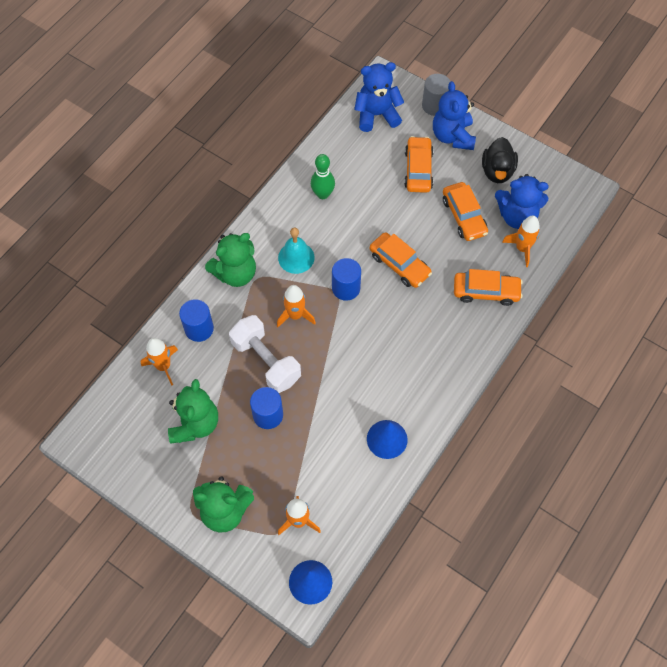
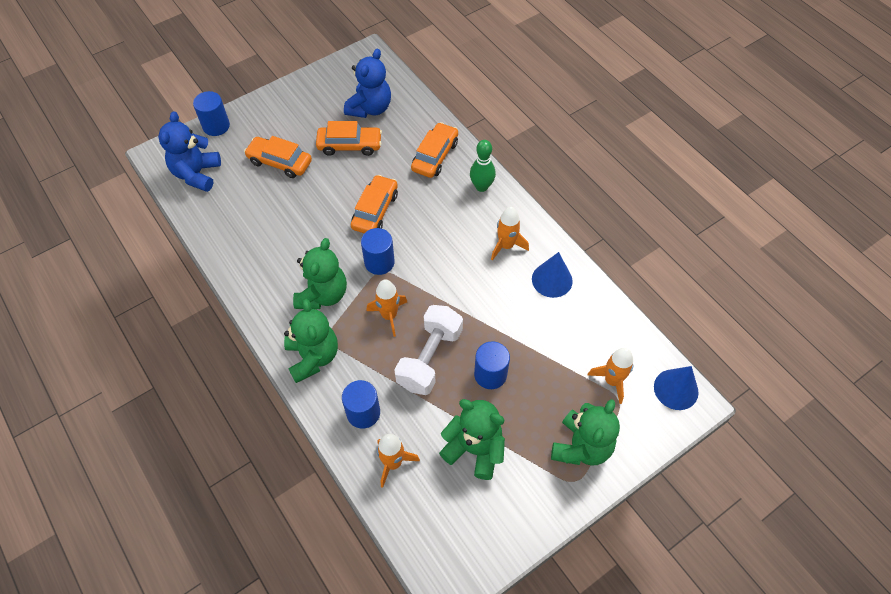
camera: 70 degrees left, 5 degrees down
(266, 361) = (429, 358): white dumbbell -> white dumbbell turned 45 degrees counterclockwise
(296, 257) = (323, 294): turquoise bell -> green teddy bear
(323, 194) = (262, 248): green bowling pin -> green bowling pin (481, 187)
(399, 264) = (375, 210): orange car -> orange car turned 45 degrees counterclockwise
(434, 105) = (216, 126): grey cylinder -> blue cylinder
(452, 136) = (259, 124): blue teddy bear -> none
(497, 171) = (316, 106): black duck -> none
(522, 248) = (404, 116): orange rocket -> orange rocket (506, 246)

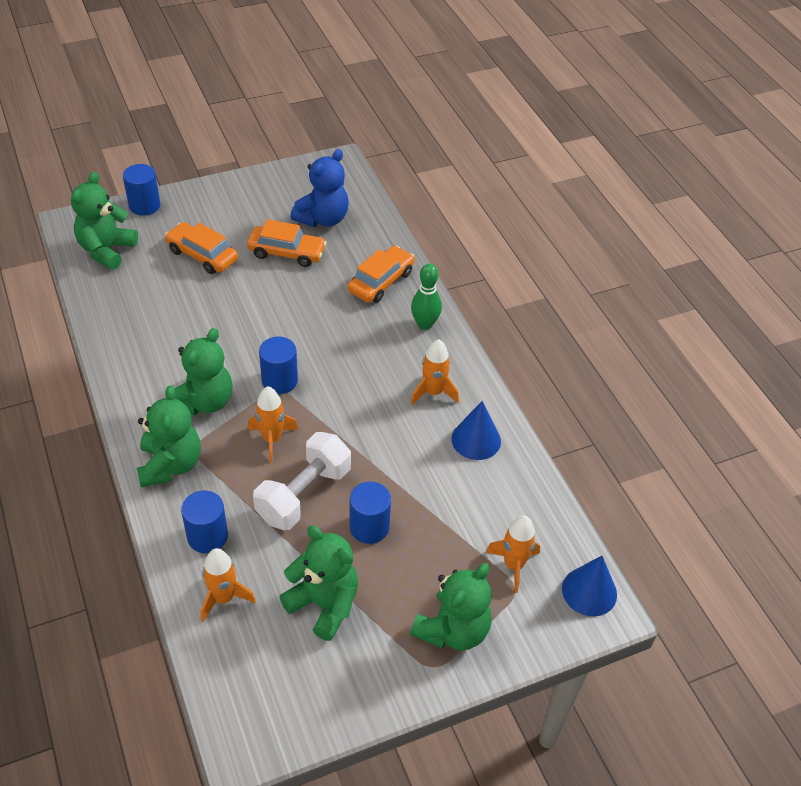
camera: 10 degrees right, 10 degrees down
(197, 174) = (106, 250): blue teddy bear -> green teddy bear
(375, 210) = (293, 326): orange car -> none

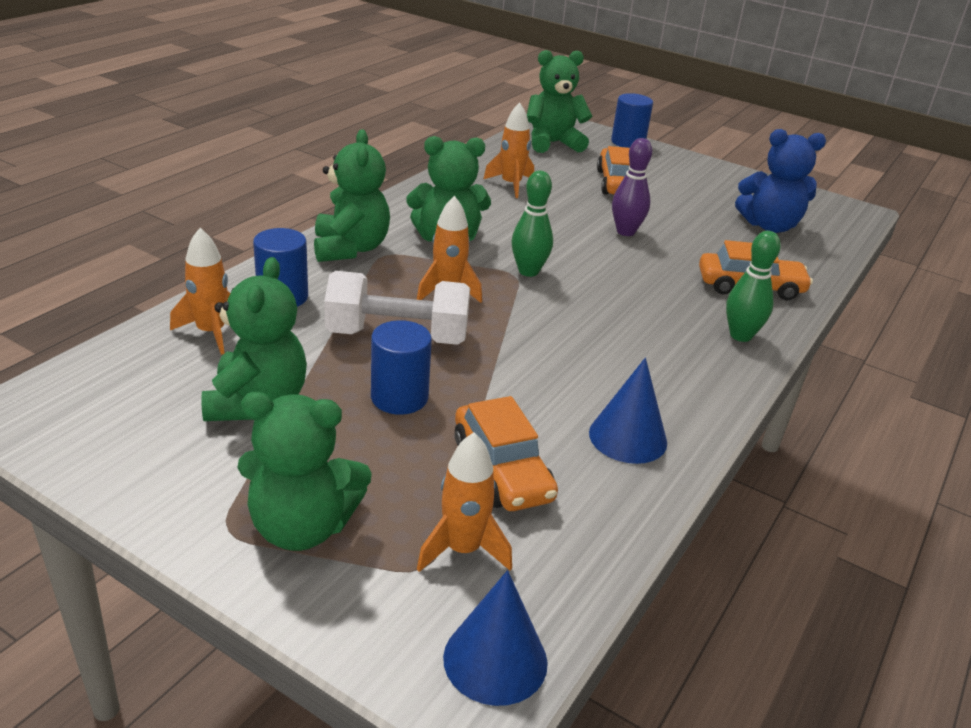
camera: 55 degrees right, 15 degrees down
(170, 465) = (350, 248): green teddy bear -> green teddy bear turned 60 degrees counterclockwise
(271, 296) = (625, 232): none -> purple bowling pin
(279, 381) = (528, 271): blue cylinder -> green bowling pin
(287, 252) = (693, 222): orange car -> orange car (502, 469)
(433, 392) = (653, 377): orange rocket -> orange rocket (511, 185)

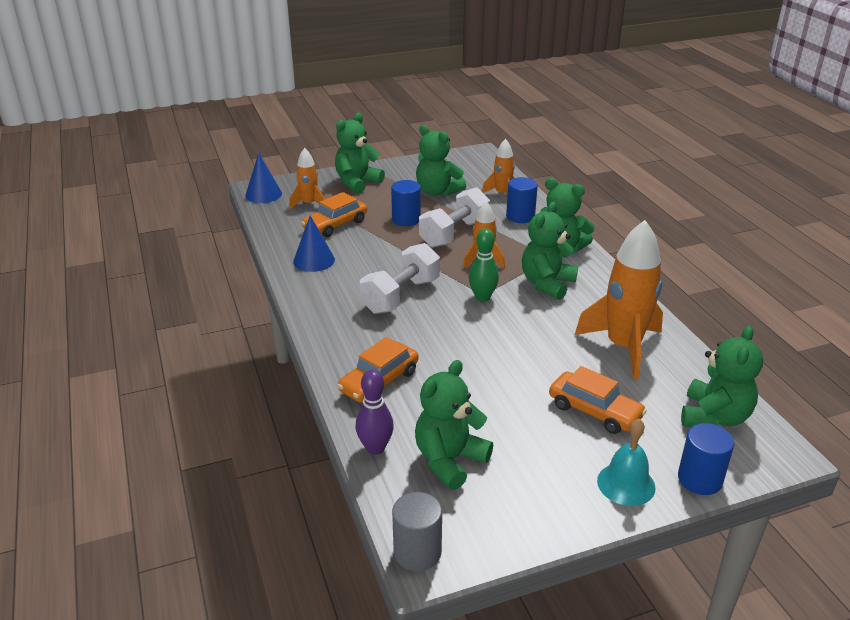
camera: 130 degrees right, 0 degrees up
(502, 469) = (335, 225): orange car -> orange car turned 60 degrees counterclockwise
(511, 185) = (623, 347): orange rocket -> orange rocket, size x1.84
(602, 325) = (401, 296): none -> white dumbbell
(625, 232) = (503, 366): purple bowling pin -> purple bowling pin (375, 448)
(674, 163) = (626, 484): none -> turquoise bell
(740, 335) = (338, 340): green bowling pin -> none
(769, 226) = (449, 460): blue teddy bear -> green teddy bear
(857, 215) = (417, 552): none -> grey cylinder

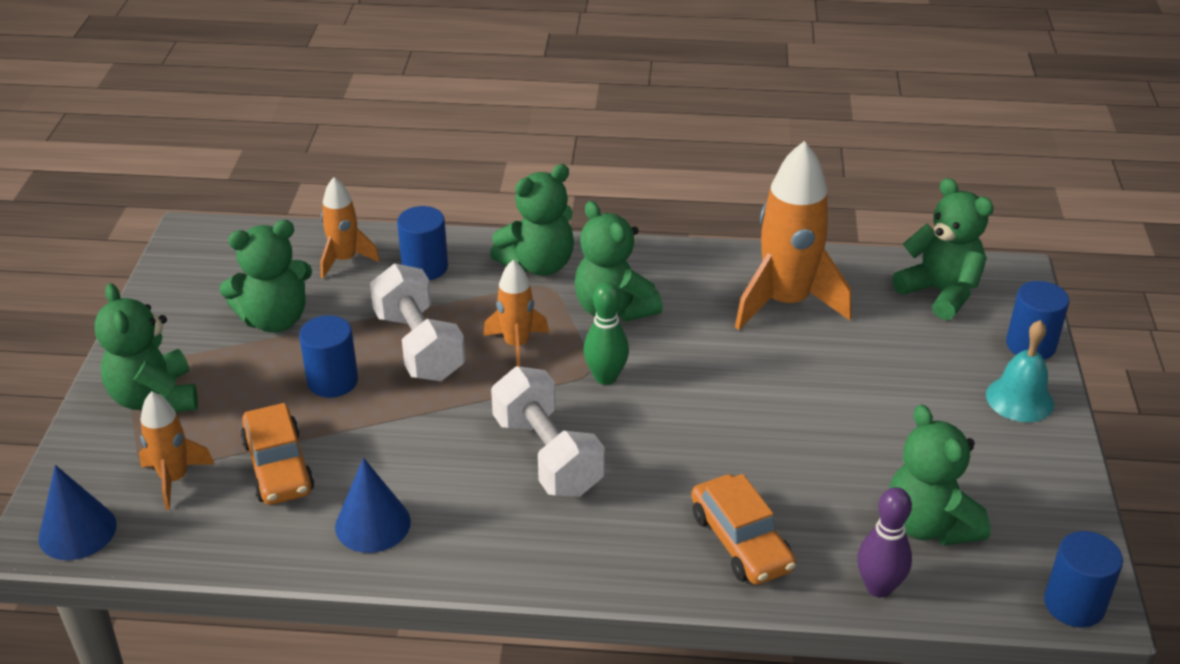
camera: 65 degrees left, 5 degrees up
(417, 552) = (1074, 604): grey cylinder -> blue cylinder
(594, 411) = (892, 373): orange car -> none

